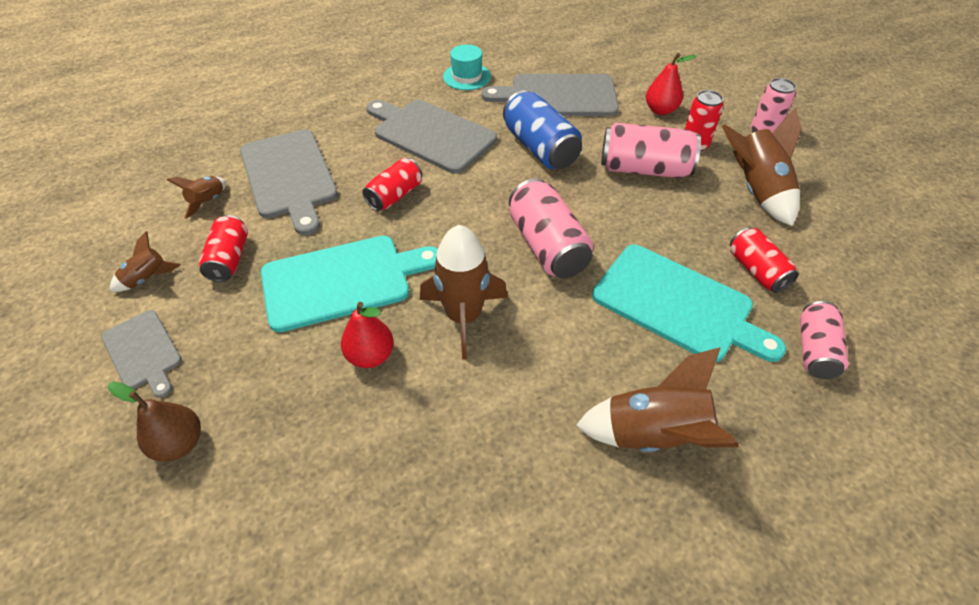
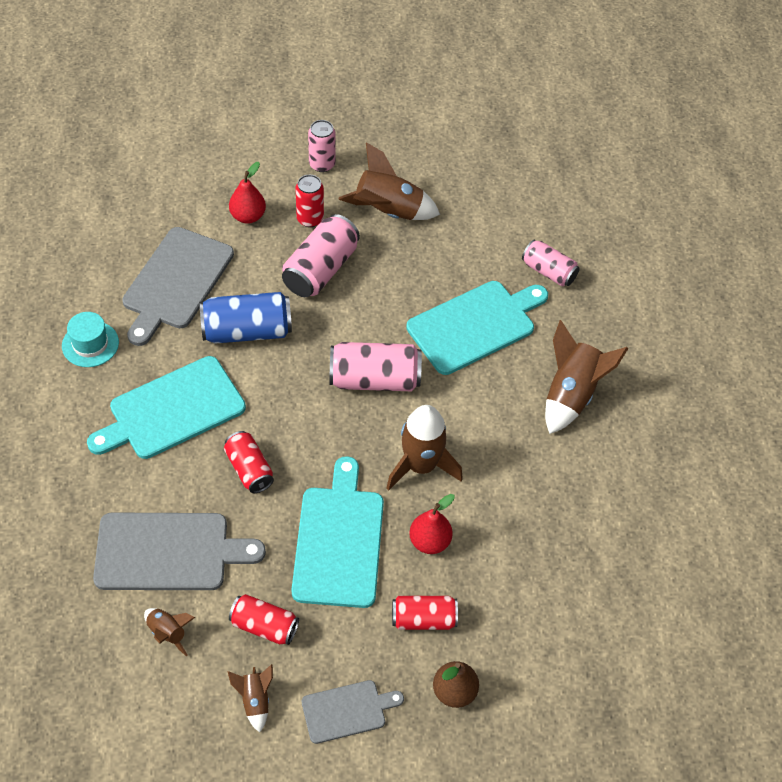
camera: 70 degrees left, 5 degrees up
(431, 134) = (172, 410): grey cutting board -> turquoise cutting board
(756, 270) = (467, 261): red can -> red can (423, 619)

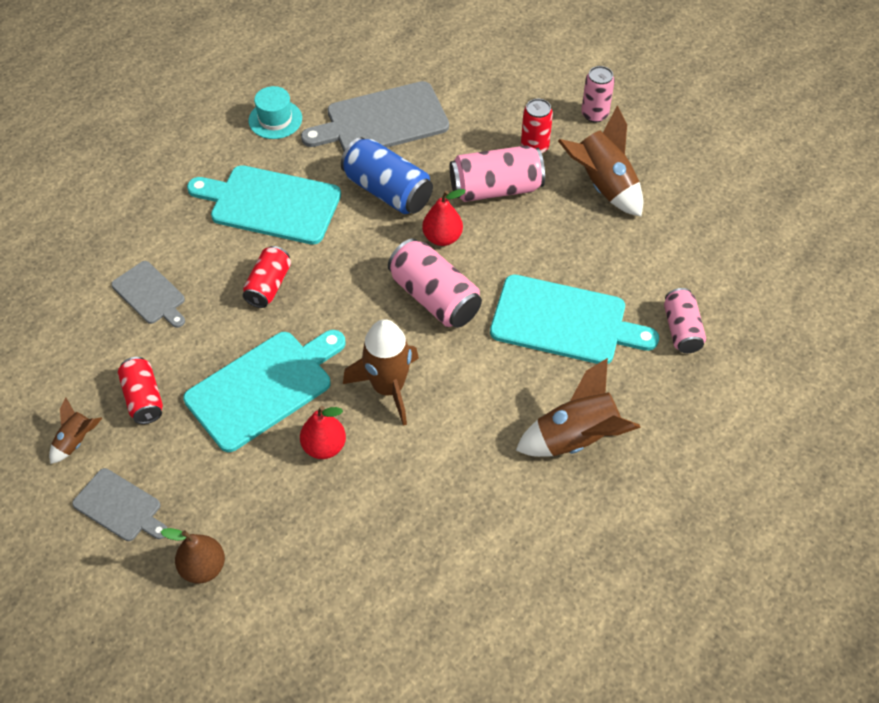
camera: 50 degrees right, 0 degrees up
(167, 633) = (83, 346): brown rocket -> none
(168, 552) = (150, 294): grey cutting board -> grey cutting board, size x0.56
(248, 216) = (490, 112): red pear -> red pear (442, 237)
(423, 619) = (249, 496): red can -> none

